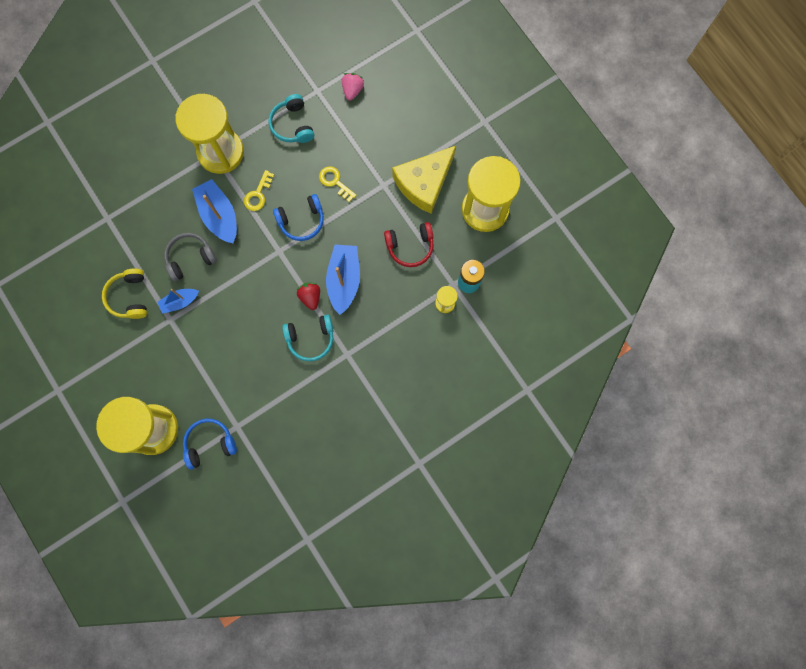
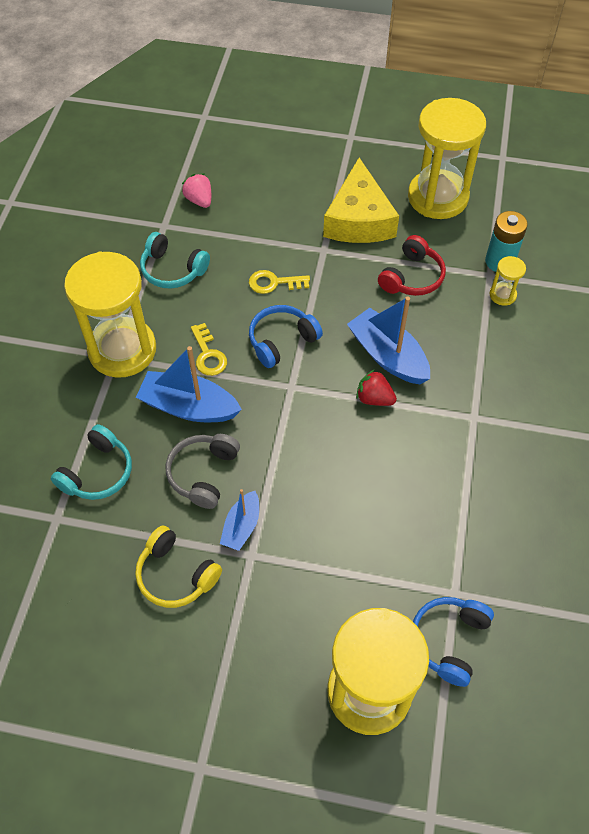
camera: 45 degrees left, 20 degrees down
(301, 221) = (282, 341): blue headphones -> blue headphones turned 150 degrees counterclockwise
(311, 338) = (422, 435): turquoise headphones -> turquoise headphones (97, 472)

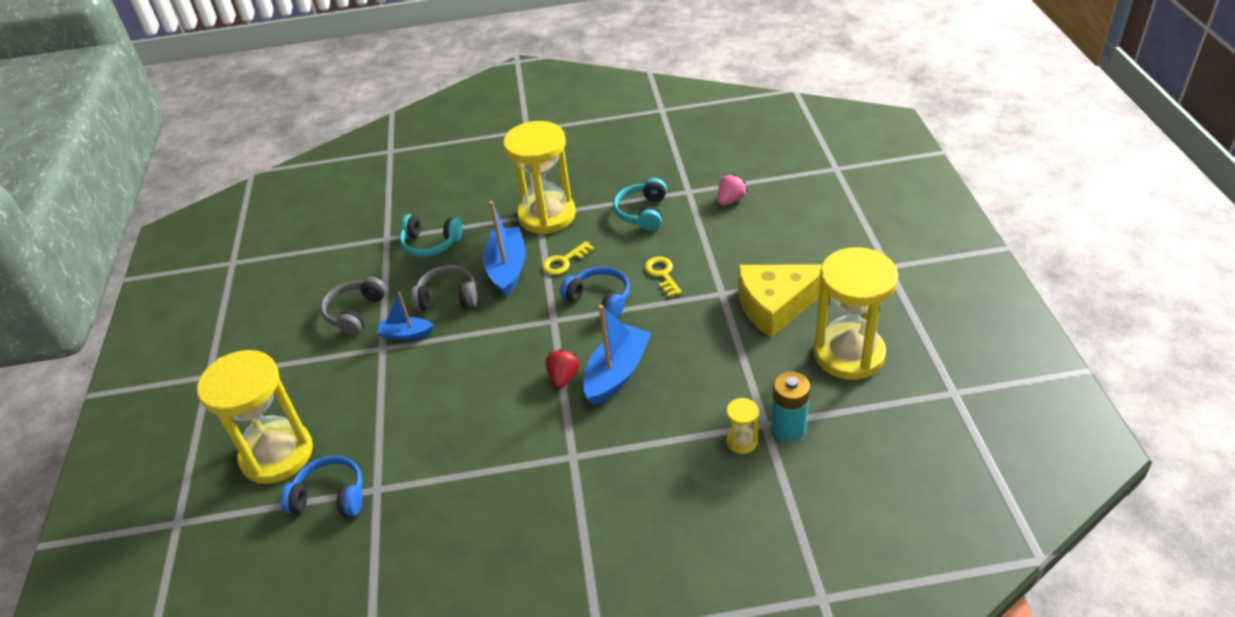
camera: 75 degrees right, 15 degrees down
(176, 574) = (355, 313): yellow headphones -> grey headphones
(412, 277) = (724, 364): red headphones -> none

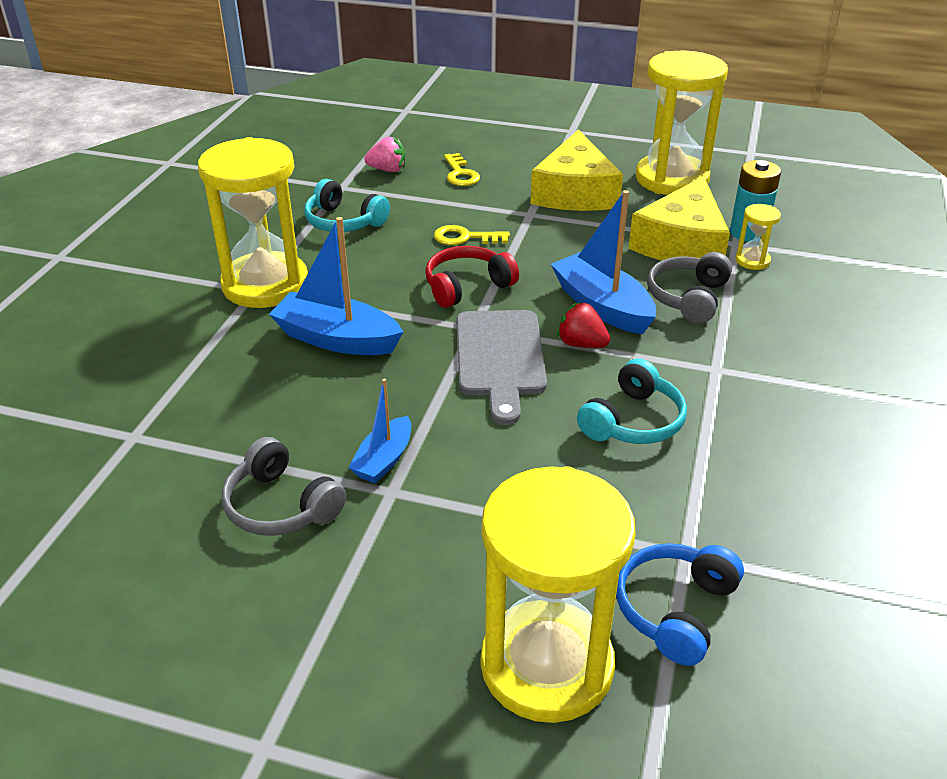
camera: 70 degrees left, 5 degrees down
(430, 243) = (202, 394): turquoise headphones -> turquoise headphones (633, 421)
(447, 297) = (342, 403): grey headphones -> grey headphones (688, 298)
(526, 345) = (500, 358): none -> grey cutting board
(563, 262) = (372, 294): yellow key -> yellow key (460, 174)
(599, 299) = (467, 286): blue headphones -> red headphones
(730, 200) = (387, 170): pink strawberry -> pink strawberry turned 120 degrees clockwise
(740, 391) = (682, 243): none -> yellow cheese

